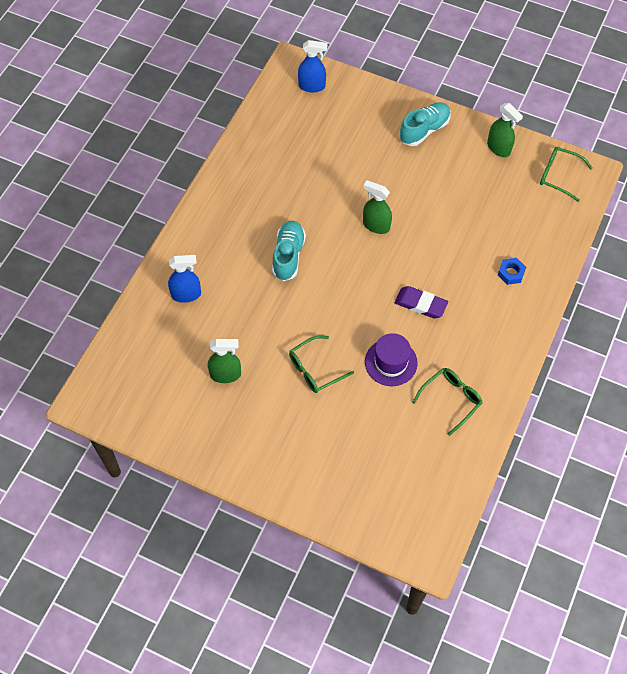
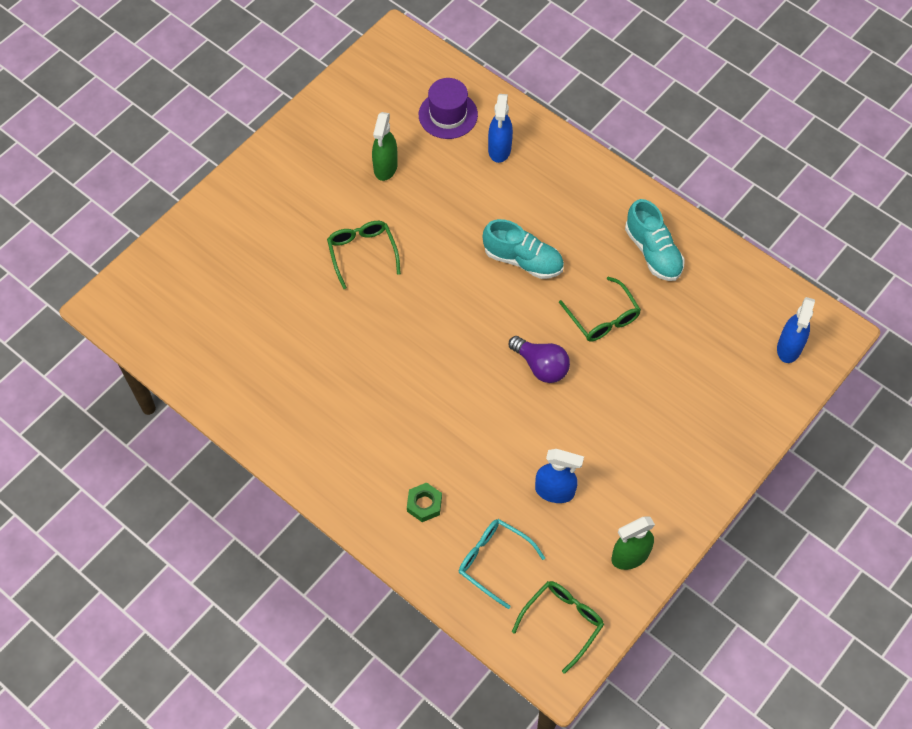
camera: 105 degrees right, 0 degrees up
(376, 225) = (541, 366): green spray bottle -> purple light bulb
(391, 362) = (344, 331): purple hat -> purple hat (448, 115)
(420, 304) = (412, 385): purple eraser -> none
(424, 130) = (683, 468): turquoise shoe -> turquoise shoe (653, 252)
(451, 399) = (275, 381): green glasses -> green glasses (603, 318)
(470, 198) = (555, 491): none -> blue spray bottle
(511, 273) = (424, 504): blue nut -> green nut
(534, 222) = (494, 561): none -> turquoise glasses

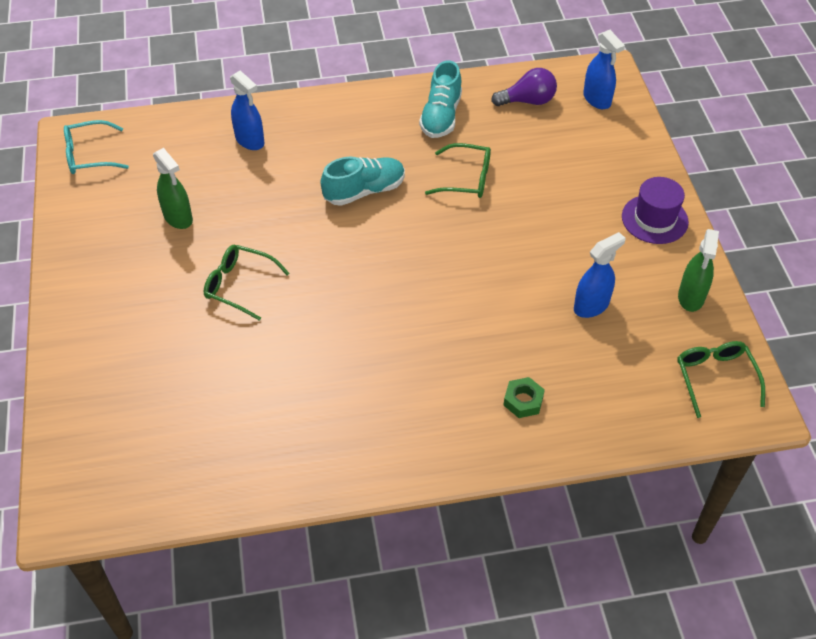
camera: 50 degrees left, 10 degrees down
(448, 115) = (180, 149): purple hat -> purple hat (654, 219)
(494, 561) = (620, 388): turquoise glasses -> turquoise glasses (89, 155)
(541, 366) = (470, 241): purple light bulb -> purple light bulb (528, 101)
(653, 252) = (441, 116): turquoise shoe -> turquoise shoe turned 90 degrees clockwise

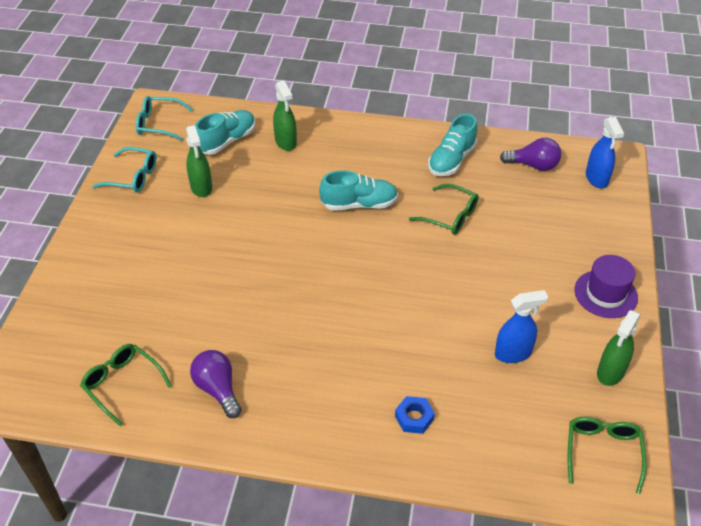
camera: 20 degrees right, 5 degrees down
(90, 226) = (133, 177): none -> turquoise glasses
(181, 156) = (227, 141): none -> turquoise shoe
(239, 285) = (222, 253): green glasses -> green glasses (122, 384)
(250, 141) = (286, 142): blue spray bottle -> green spray bottle
(307, 434) = (218, 389): none -> purple light bulb
(523, 401) = (414, 418): green nut -> blue nut

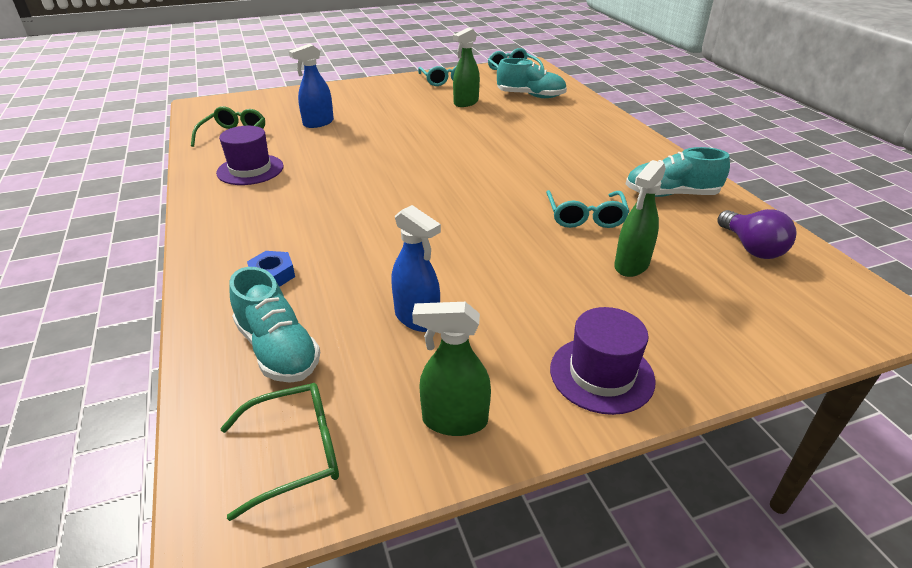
camera: 60 degrees right, 10 degrees down
(218, 389) = (250, 170): purple light bulb -> purple hat
(286, 142) = (565, 115): green spray bottle -> green spray bottle (631, 265)
(359, 204) = (534, 166): turquoise shoe -> turquoise shoe (278, 349)
(450, 216) = (585, 217): green glasses -> turquoise glasses
(596, 179) = (813, 305): blue spray bottle -> blue spray bottle (318, 123)

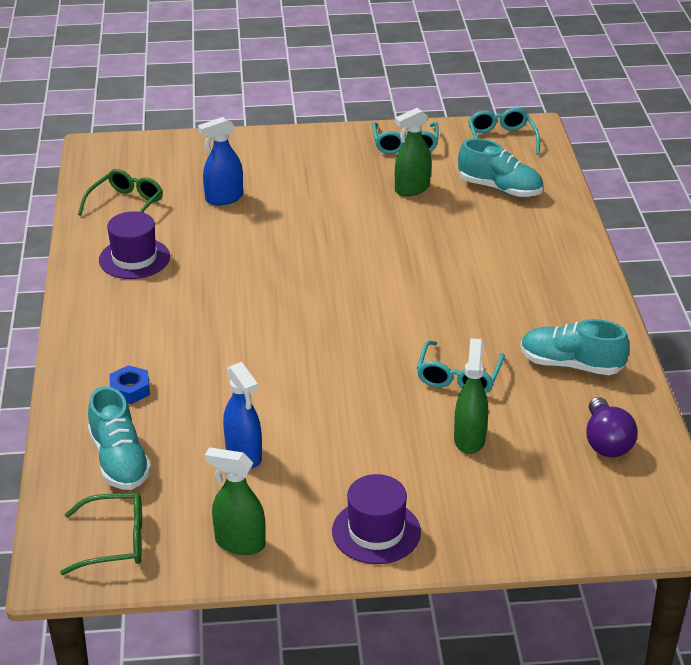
camera: 15 degrees right, 0 degrees up
(631, 265) = (469, 439): green spray bottle -> green spray bottle turned 135 degrees clockwise

